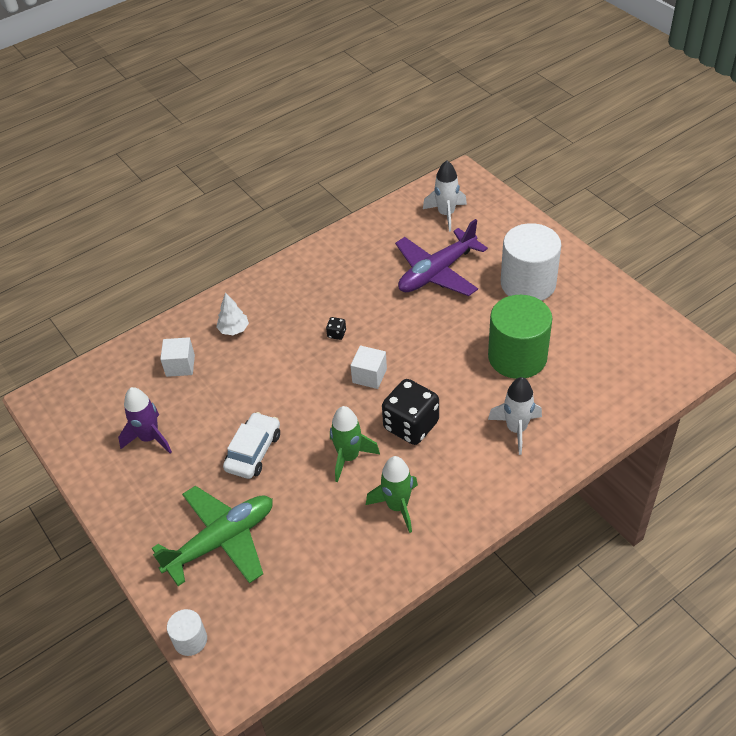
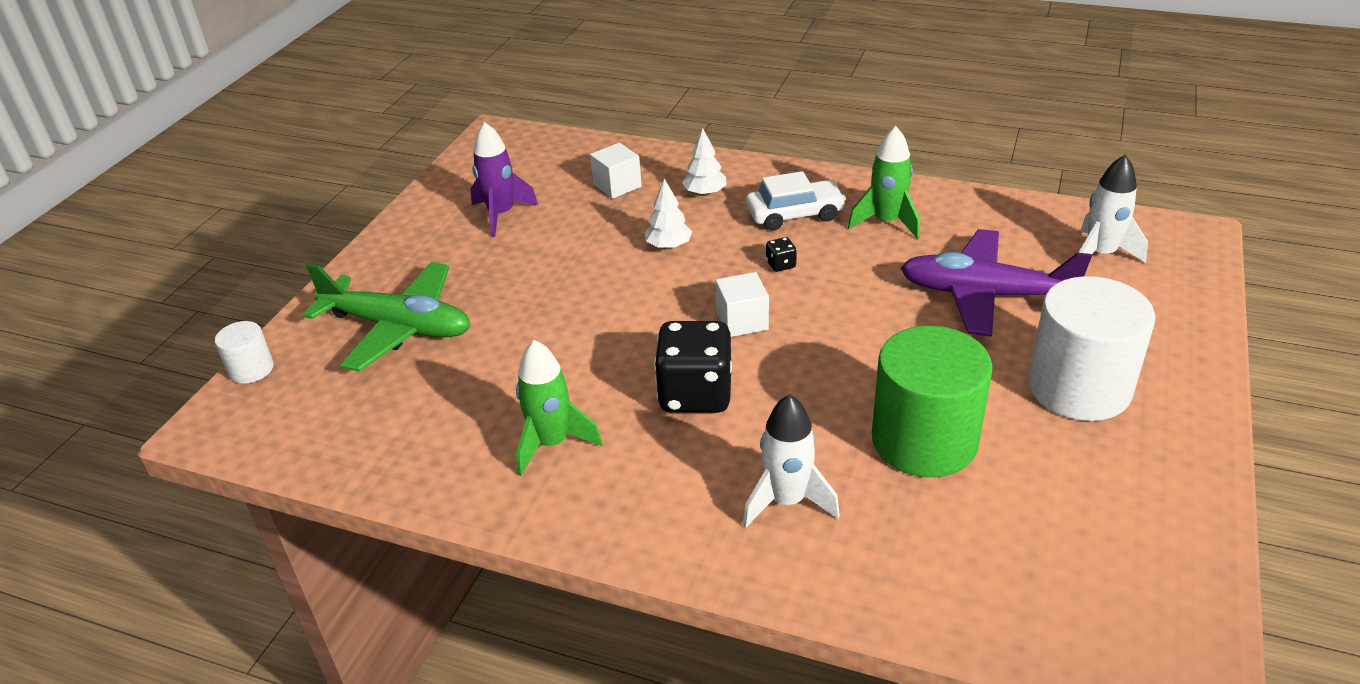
camera: 55 degrees right, 10 degrees down
(253, 451) = (542, 289): white car -> white car (794, 214)
(270, 372) = (668, 246): none -> white tree
(349, 457) = (596, 365): green rocket -> green rocket (887, 222)

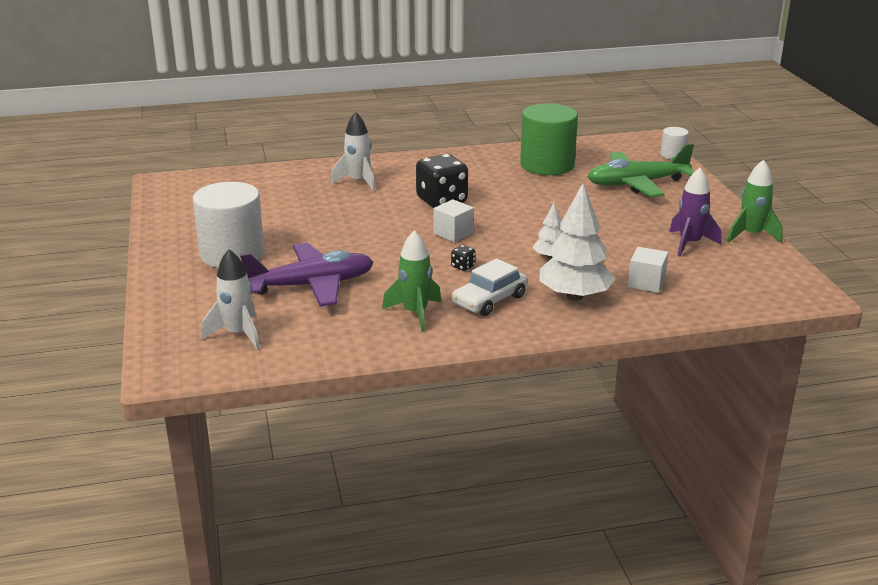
camera: 145 degrees right, 10 degrees down
(552, 443) = (487, 171): green rocket -> green rocket (751, 235)
(705, 193) = (574, 296): white tree -> white tree, size x1.91
(924, 440) = (307, 214): green cylinder -> green cylinder (547, 165)

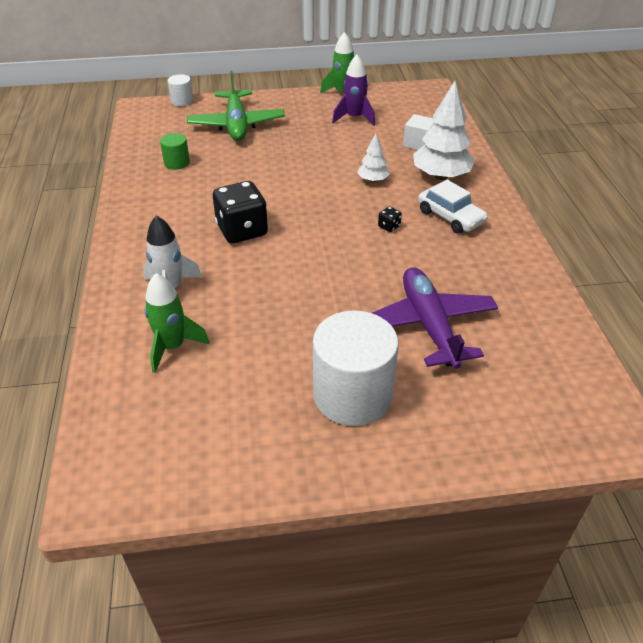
camera: 85 degrees left, 15 degrees up
(238, 334) = (536, 379): white rocket -> none
(415, 313) = (478, 258): green rocket -> green rocket (172, 347)
(453, 233) = (320, 228): white cube -> none
(547, 165) = (177, 163): green cylinder -> green cylinder, size x0.47

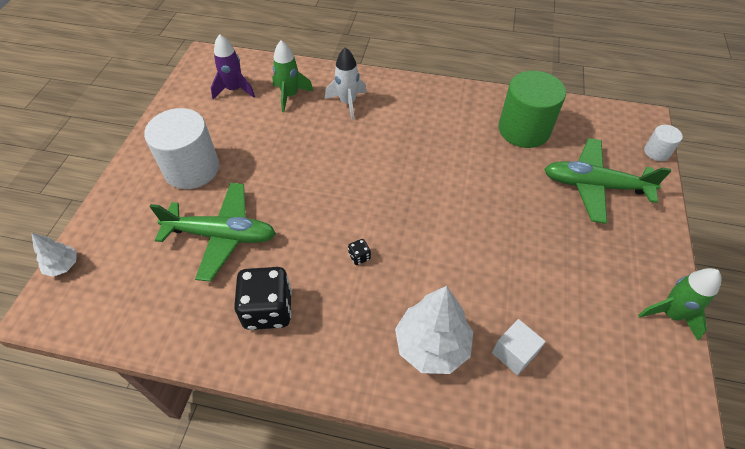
camera: 110 degrees right, 10 degrees up
(177, 163) = (524, 130): green cylinder -> green cylinder, size x2.11
(242, 231) = (399, 152): black dice -> black dice (268, 310)
(354, 118) = (595, 304): purple rocket -> purple rocket (234, 90)
(372, 180) = (445, 272): white tree -> white tree (63, 266)
(429, 325) = (222, 235): purple plane -> green plane
(450, 217) = (351, 318): white car -> none

